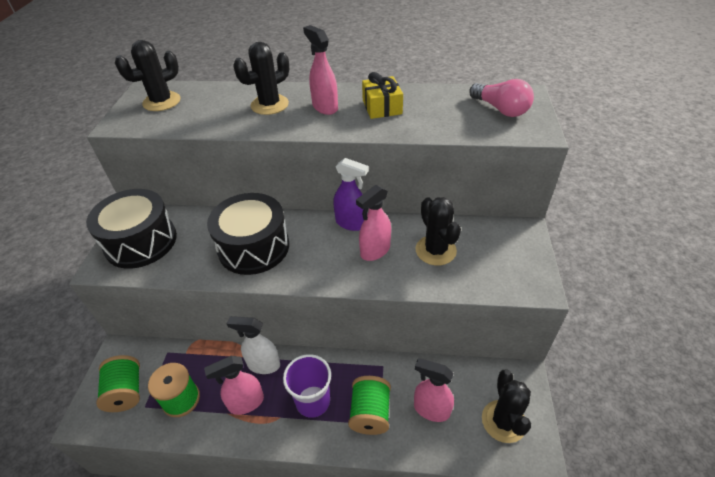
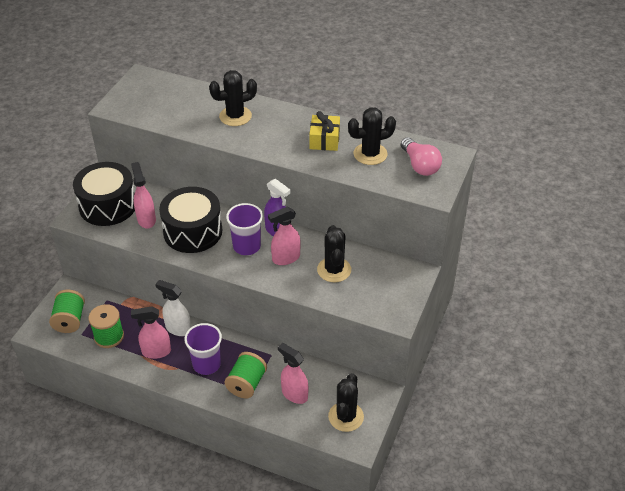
camera: 15 degrees right, 0 degrees up
(162, 102) = (151, 93): black cactus -> black cactus (370, 154)
(324, 248) = (246, 246): none -> purple cup
(325, 107) = (278, 129): pink spray bottle -> pink spray bottle (146, 219)

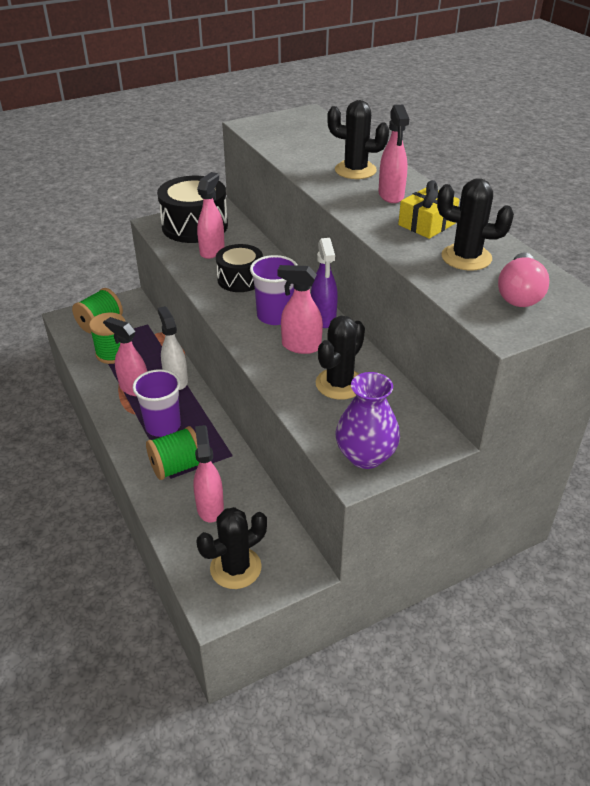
camera: 40 degrees right, 5 degrees down
(193, 231) = (240, 279): black drum -> black drum, size x0.63
(280, 127) = (391, 195): none -> pink spray bottle
(392, 304) = (365, 456): none -> purple vase

